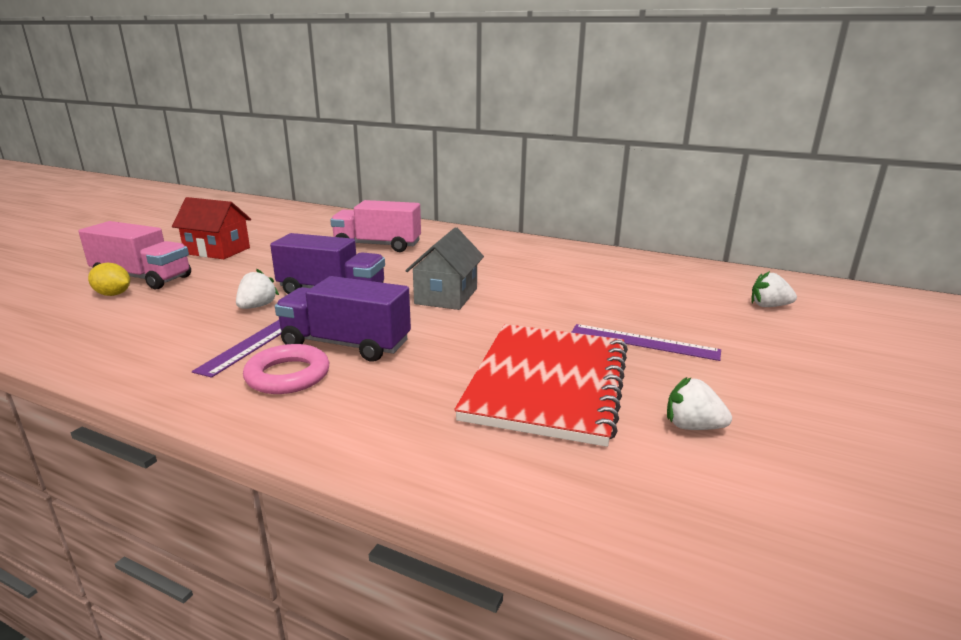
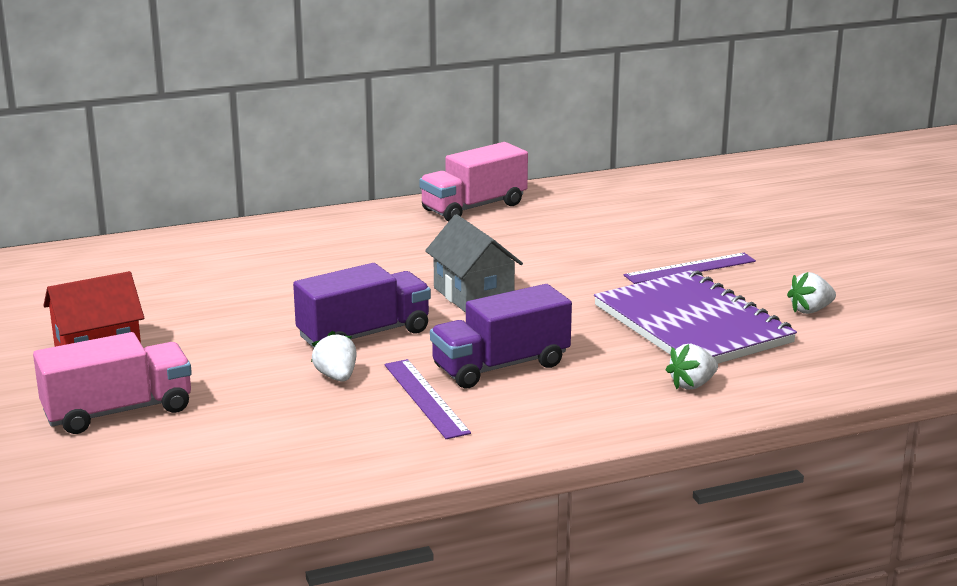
camera: 45 degrees left, 0 degrees up
(113, 294) = (148, 436): yellow lemon -> none
(288, 375) = (520, 404): pink ring -> none
(377, 245) = (267, 272): pink truck -> pink truck (474, 207)
(548, 383) = (692, 324): red notebook -> purple notebook
(769, 306) = (713, 203): white strawberry -> white strawberry (692, 385)

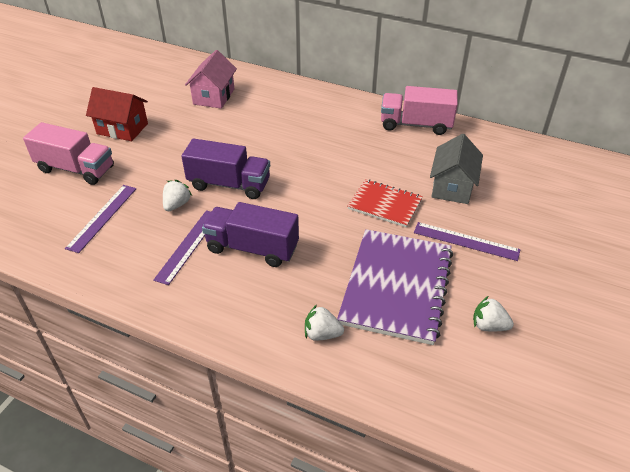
camera: 45 degrees right, 20 degrees up
(166, 275) = (214, 96): none -> pink house
(263, 429) = (102, 217): none -> purple ruler
(473, 294) = (318, 188): grey house -> grey house (452, 187)
(566, 277) = (385, 204): none -> red notebook

